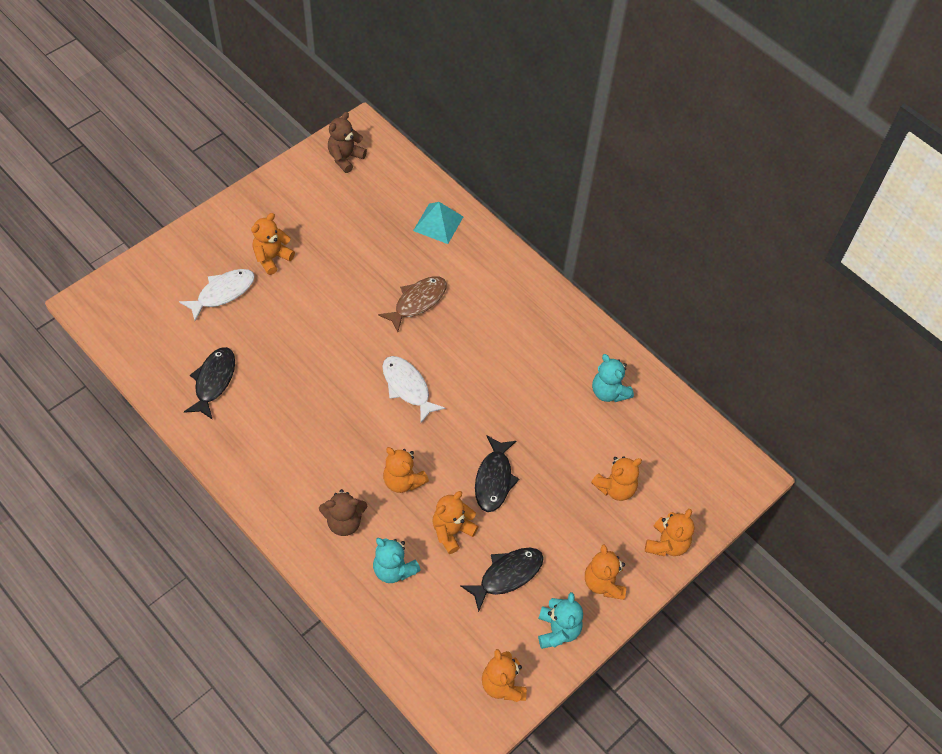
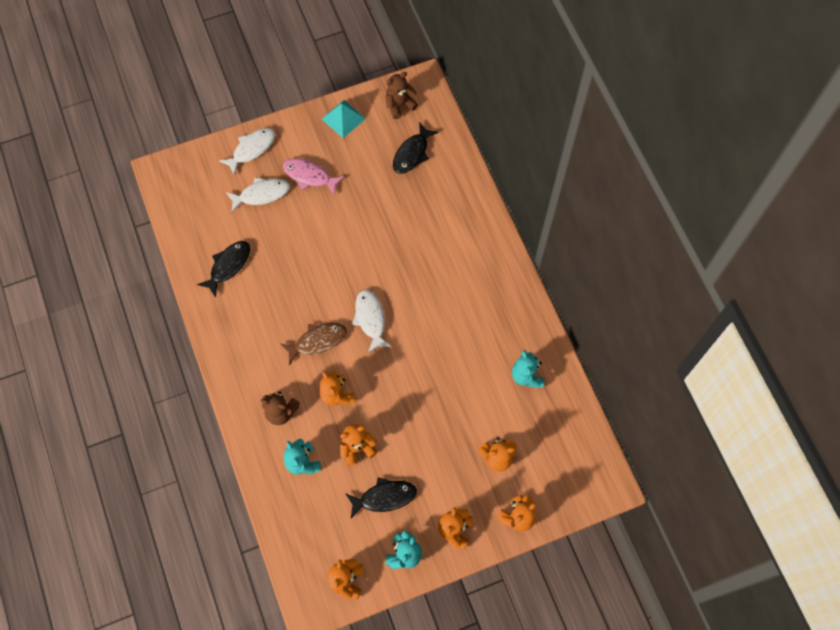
camera: 25 degrees right, 10 degrees up
(191, 249) = (252, 149): none -> white fish
(272, 258) = (309, 176): orange teddy bear -> pink fish
(417, 302) = (407, 249): brown fish -> brown fish (317, 341)
(438, 223) = (450, 186): turquoise pyramid -> turquoise pyramid (343, 119)
(494, 479) = (406, 417): black fish -> black fish (412, 153)

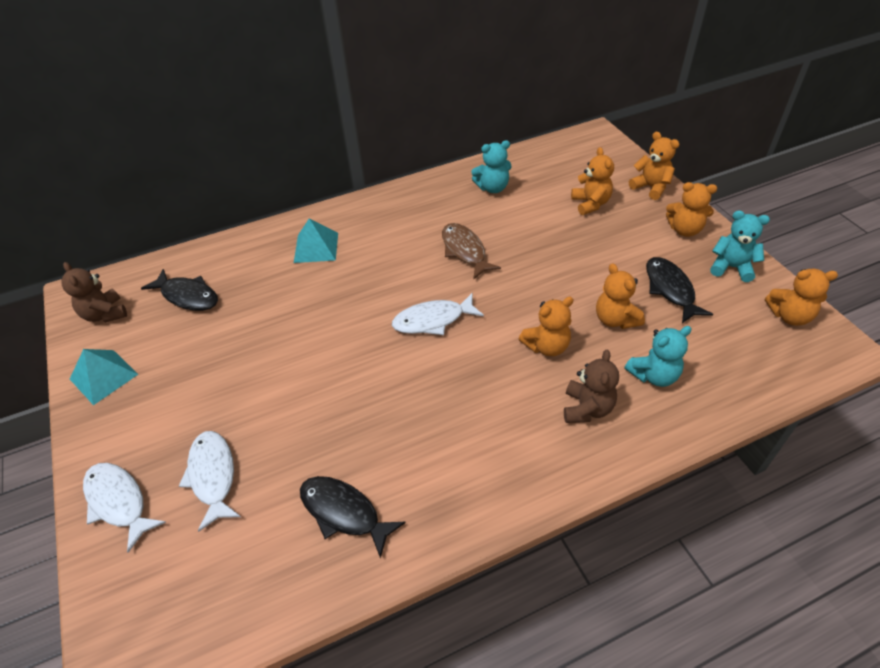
camera: 90 degrees left, 20 degrees down
(309, 176) = (194, 411): pink fish -> none
(317, 341) = (471, 375): brown fish -> brown fish (465, 251)
(458, 235) = (316, 247): none -> turquoise pyramid

